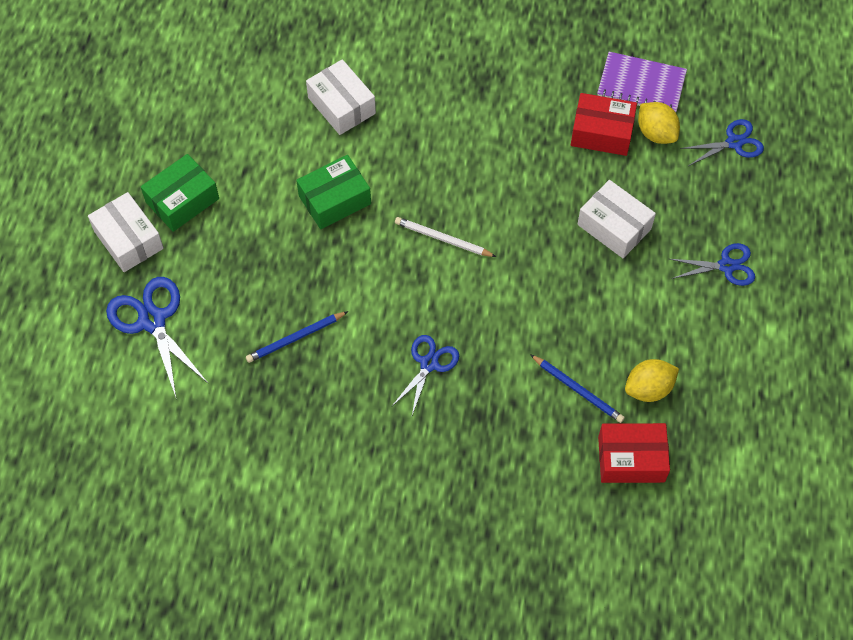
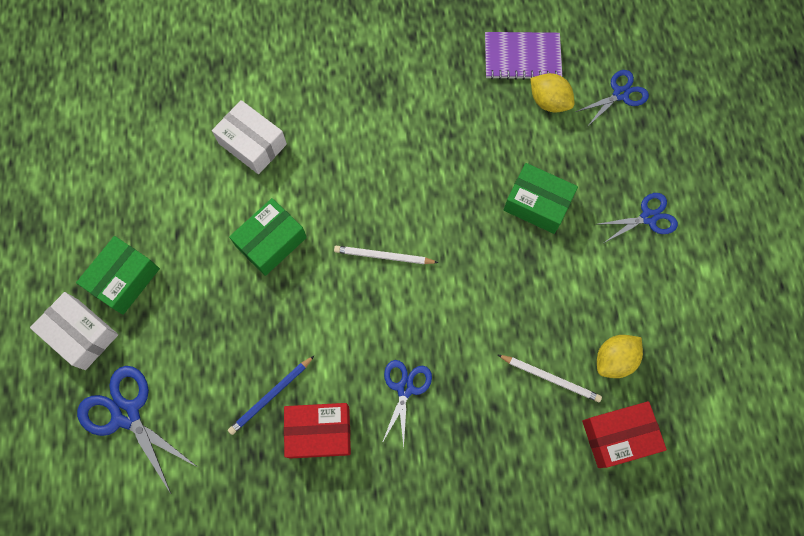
camera: 15 degrees left, 10 degrees up
(578, 390) = (550, 378): blue pencil -> white pencil
(602, 133) = (500, 113): red box -> red box (319, 432)
(614, 227) = (537, 204): white box -> green box

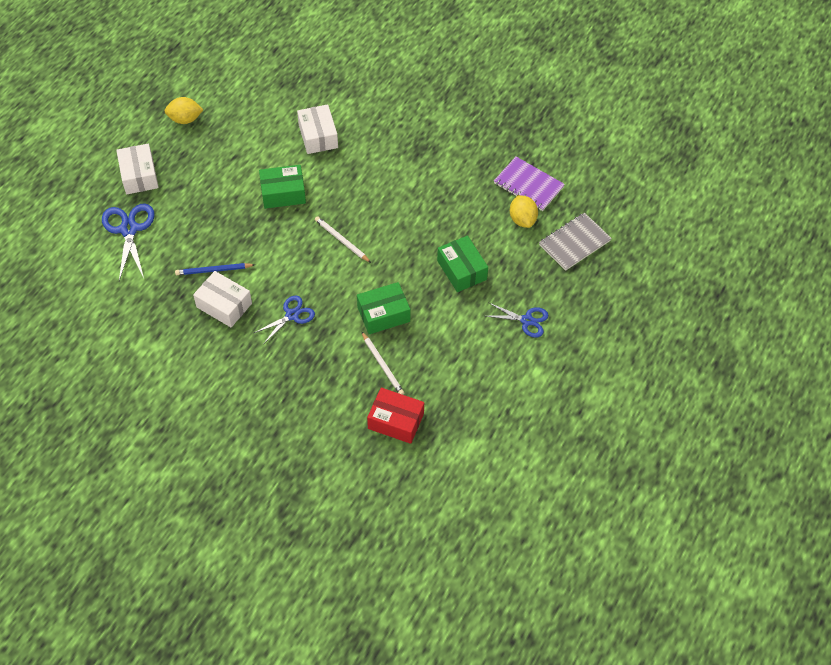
camera: 35 degrees right, 15 degrees down
(124, 279) = (185, 162): green box -> green box (383, 314)
(319, 432) = (224, 305): red box -> white box
(614, 359) = (431, 381): yellow lemon -> yellow lemon (185, 119)
(620, 94) = (574, 243): blue scissors -> grey notebook

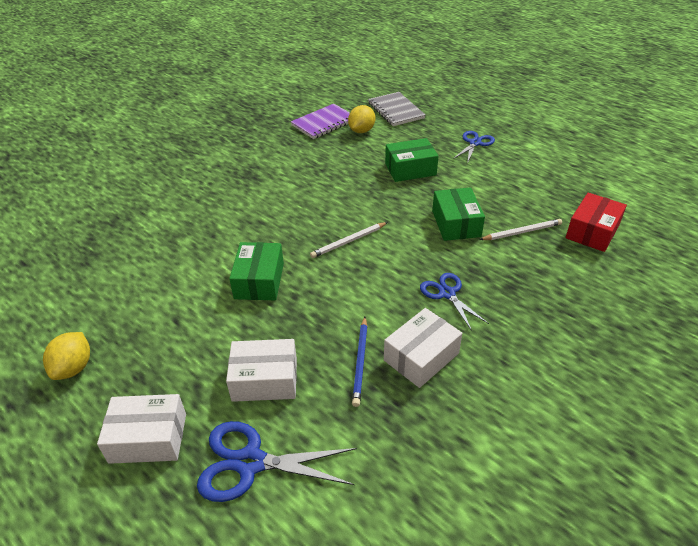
camera: 75 degrees left, 15 degrees down
(318, 136) = (187, 242): white box -> white box (265, 380)
(522, 219) = (361, 131): yellow lemon -> yellow lemon turned 60 degrees counterclockwise

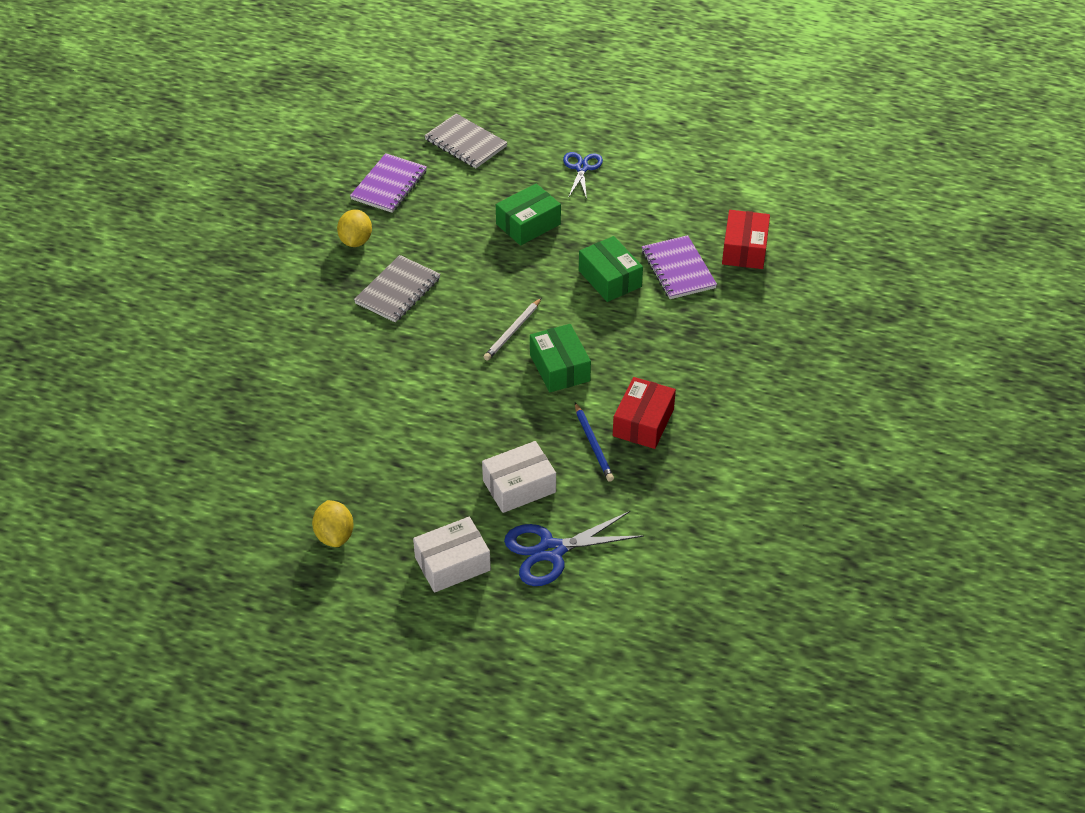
camera: 25 degrees left, 5 degrees up
(259, 281) = (450, 400): green box -> green box (559, 368)
(279, 189) = (398, 291): none -> grey notebook
(361, 131) = (442, 185): yellow lemon -> yellow lemon (356, 241)
(421, 357) = (643, 422): white box -> red box
(447, 293) = (637, 357): blue scissors -> none
(522, 232) = (678, 269): white pencil -> purple notebook

